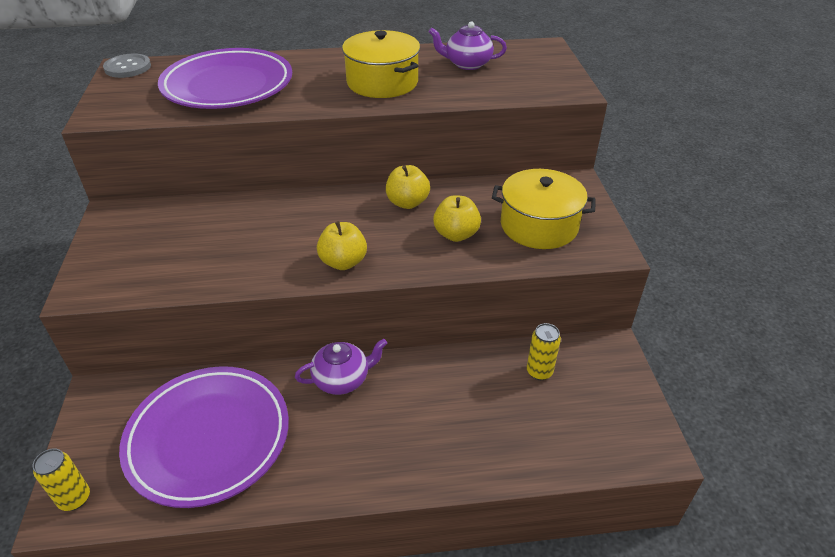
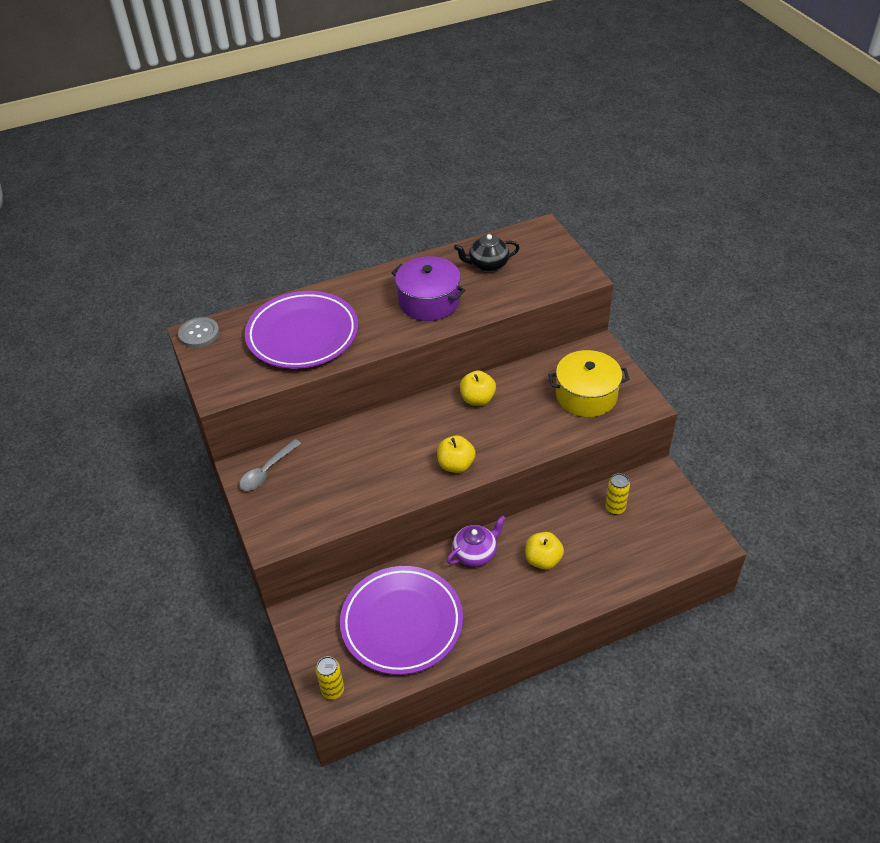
camera: 15 degrees left, 5 degrees up
(134, 220) = (267, 471): none -> grey spoon
(382, 82) = (429, 301): yellow pot -> purple pot
(456, 234) = (528, 419): yellow apple -> yellow apple (543, 560)
(467, 64) = (487, 264): purple teapot -> black teapot

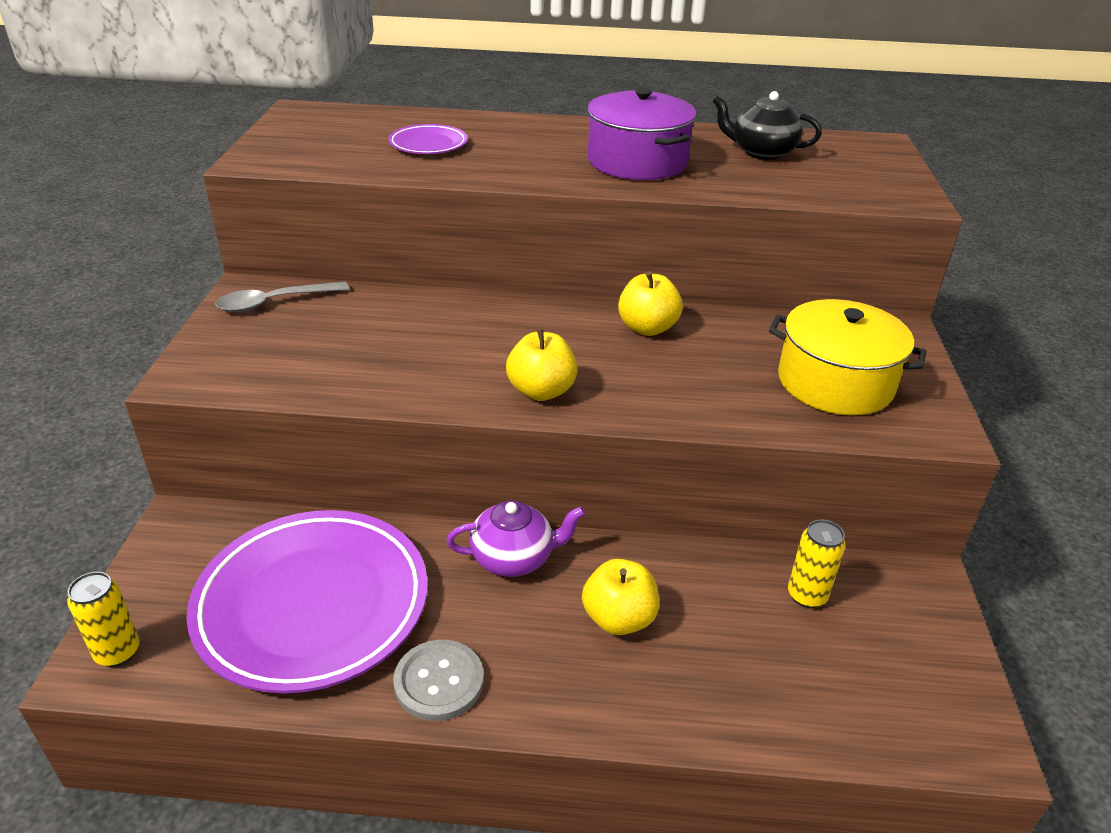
camera: 25 degrees right, 10 degrees down
(199, 334) = (306, 111): grey button -> grey button (439, 682)
(302, 335) = (428, 144): purple plate -> purple plate, size x0.45

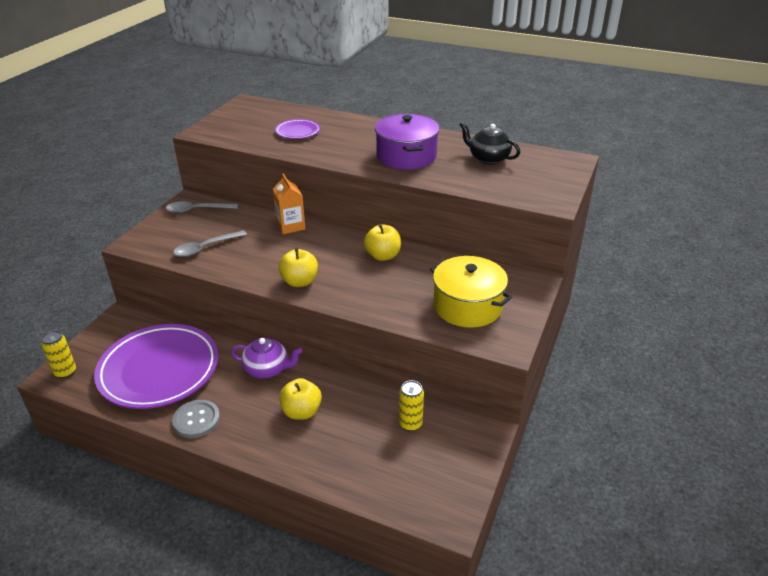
camera: 20 degrees right, 0 degrees up
(332, 363) = (205, 248): none -> grey spoon
(461, 304) = (291, 226): none -> orange carton

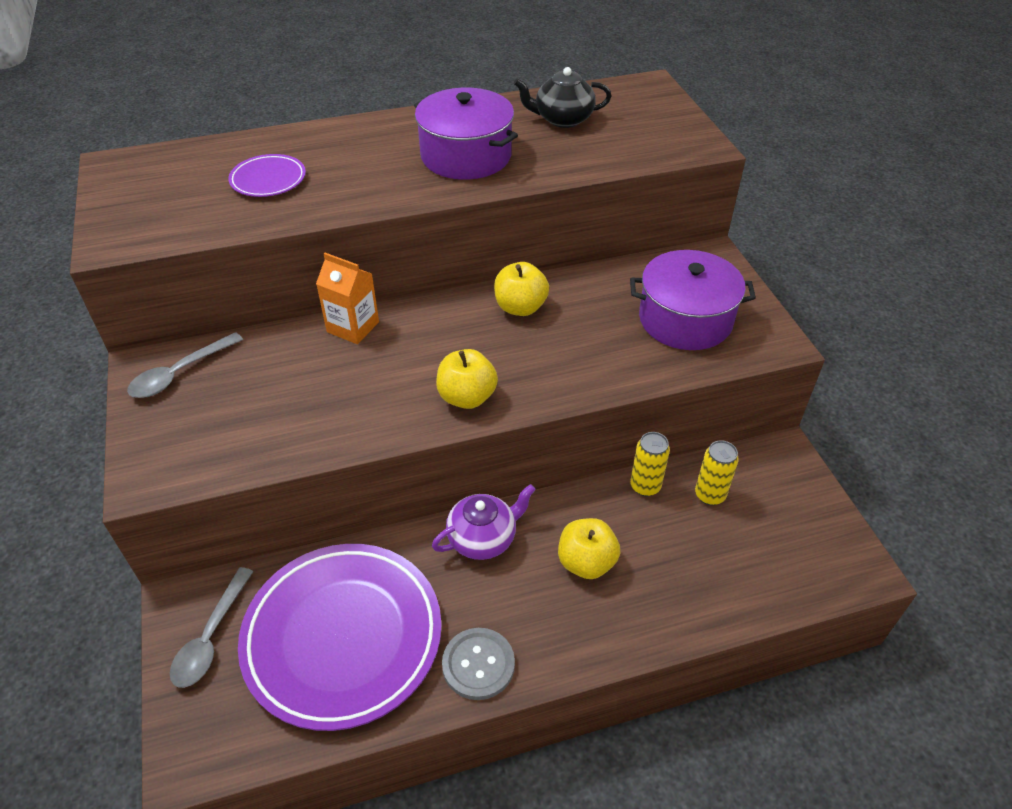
camera: 40 degrees left, 10 degrees up
(65, 372) = (201, 740): yellow can -> yellow can (645, 486)
(205, 248) = (273, 422): grey spoon -> grey spoon (211, 637)
(467, 306) = (685, 319): yellow pot -> purple pot

